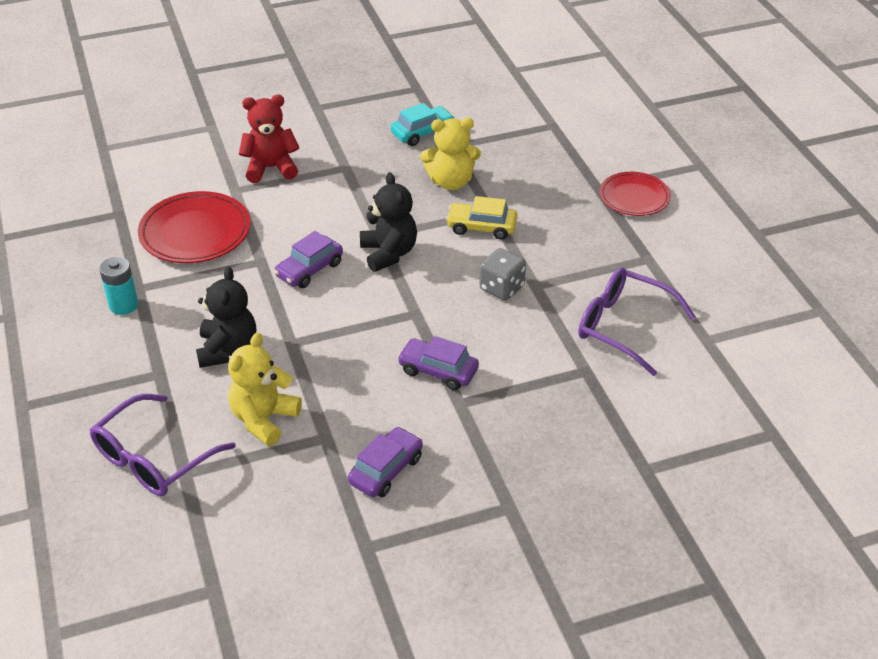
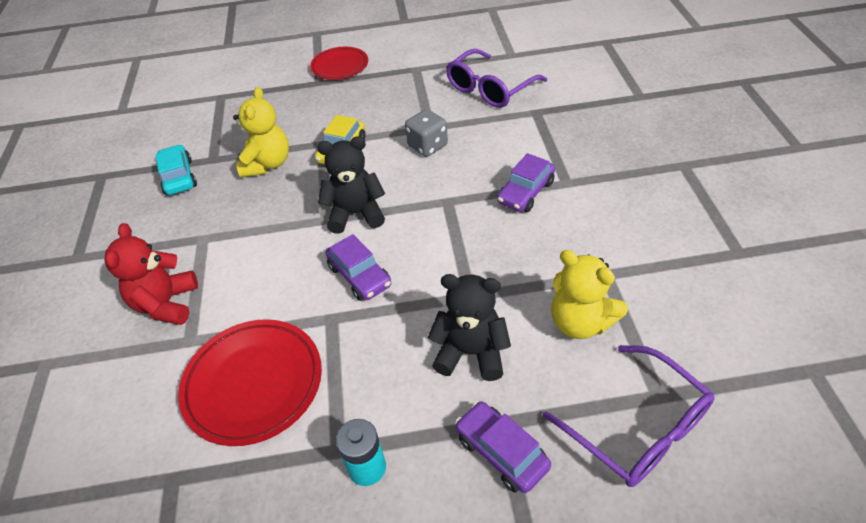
camera: 75 degrees left, 5 degrees up
(386, 470) = (647, 234): purple car -> purple car (501, 452)

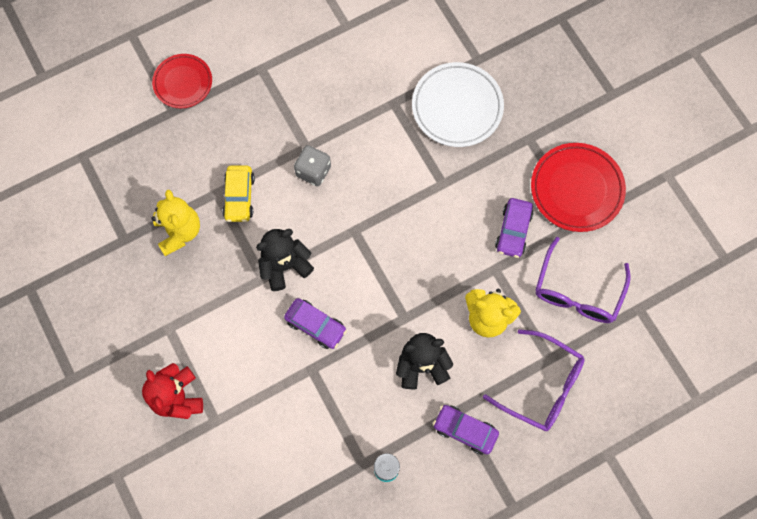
camera: 25 degrees left, 25 degrees up
(178, 177) = (105, 269): turquoise car -> none
(253, 384) = (282, 438): red plate -> red plate (576, 189)
(490, 88) = (342, 80): purple glasses -> purple glasses (577, 290)
(526, 192) = (414, 203): purple car -> purple car (513, 231)
(605, 126) = (457, 107): none -> white plate

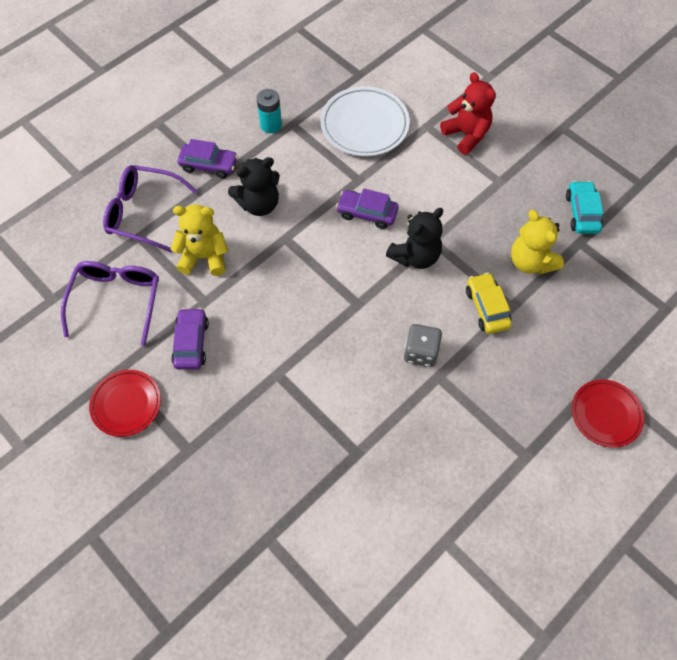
camera: 165 degrees right, 10 degrees down
(105, 270) = (582, 213): none -> turquoise car
(457, 107) = (280, 467): white plate -> white plate (364, 125)
(576, 189) = (126, 404): red plate -> red plate, size x0.66

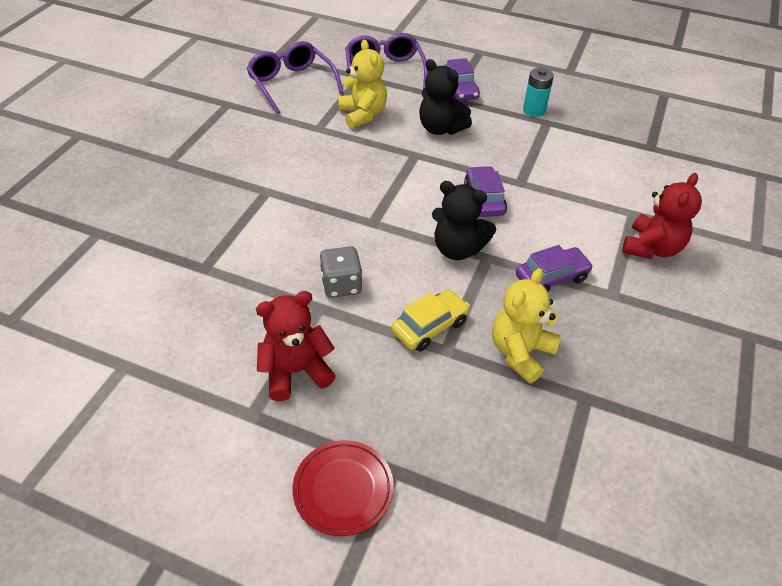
camera: 65 degrees right, 15 degrees down
(116, 301) = (292, 84): purple glasses -> purple glasses turned 105 degrees counterclockwise
(126, 404) = (199, 117): red plate -> none
(191, 343) = (273, 133): purple car -> purple car (551, 278)
(364, 125) = (590, 168): white plate -> none
(497, 413) = (296, 371): none -> red teddy bear
(582, 213) = (633, 388): turquoise car -> none

